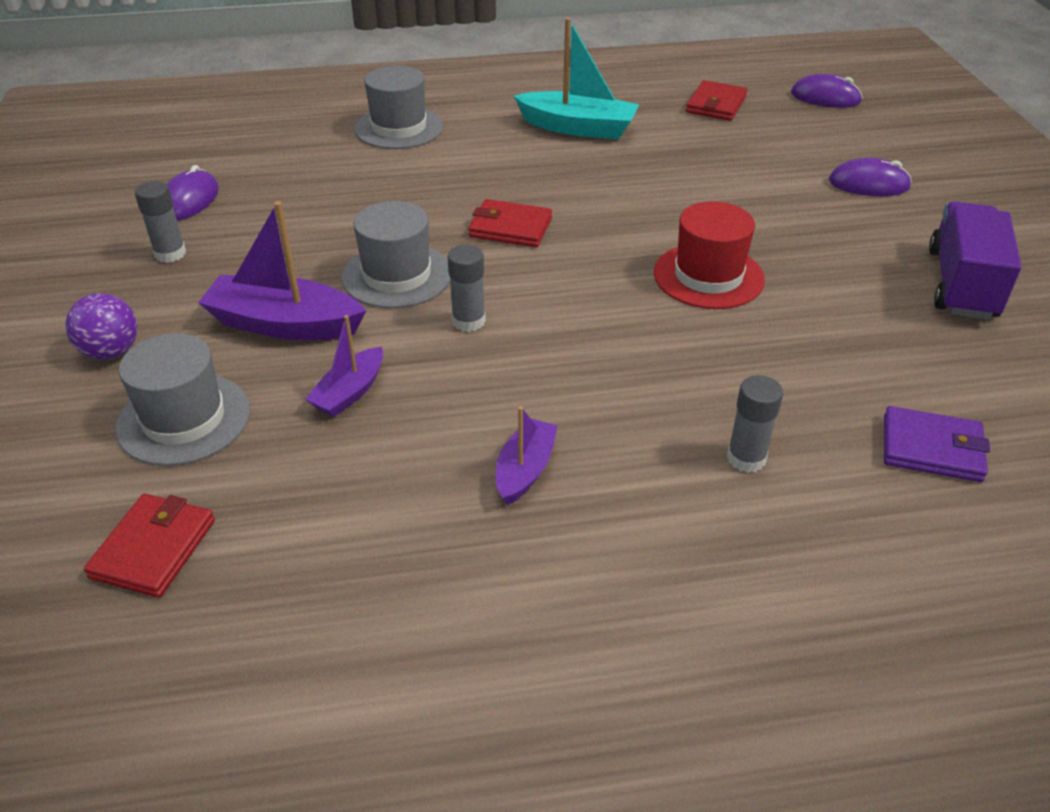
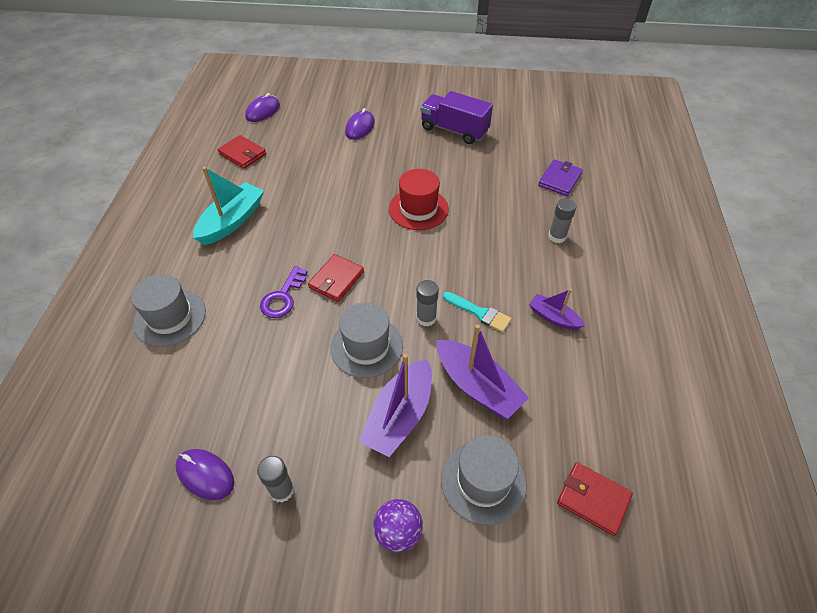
camera: 75 degrees left, 10 degrees up
(350, 392) = (477, 386): purple boat -> purple boat, size x1.73
(460, 193) = (283, 297): none -> purple key
(500, 376) = (479, 313): none -> turquoise brush

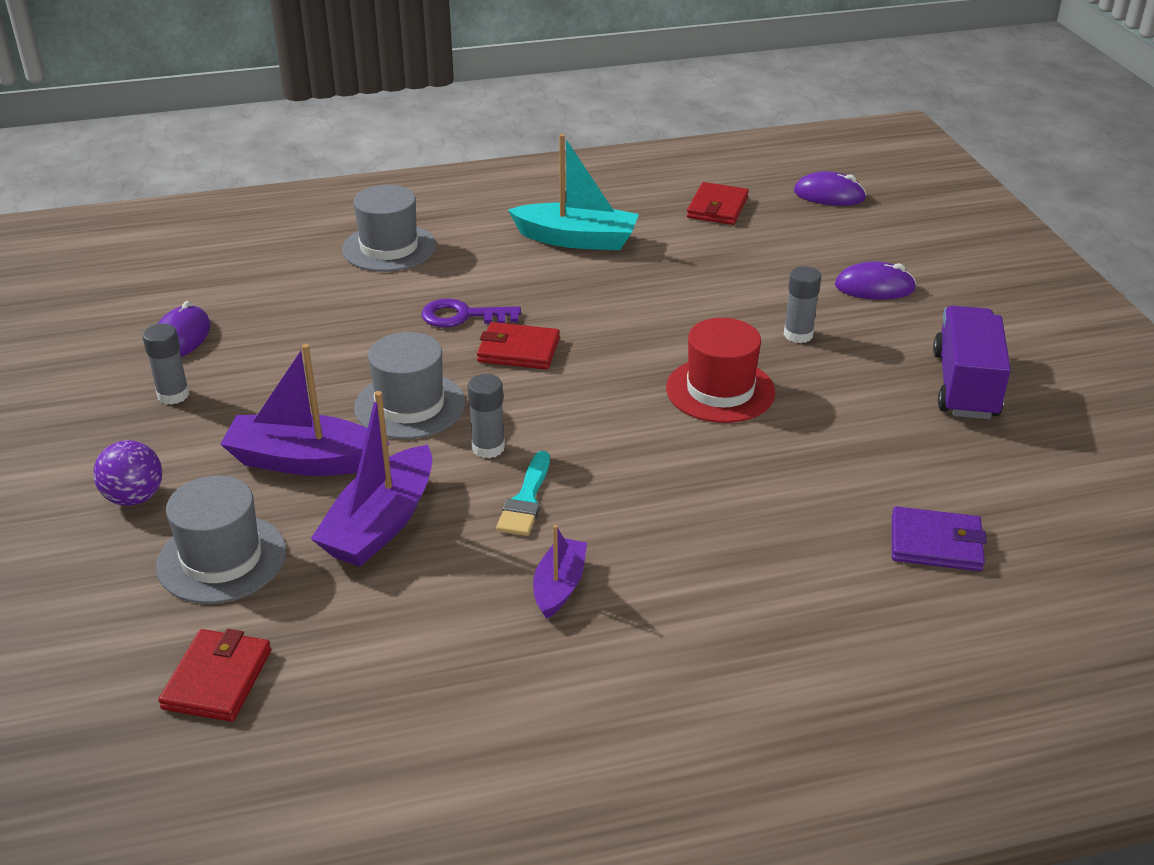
camera: 70 degrees right, 15 degrees down
(557, 236) = (765, 563): grey glue stick -> grey glue stick (798, 335)

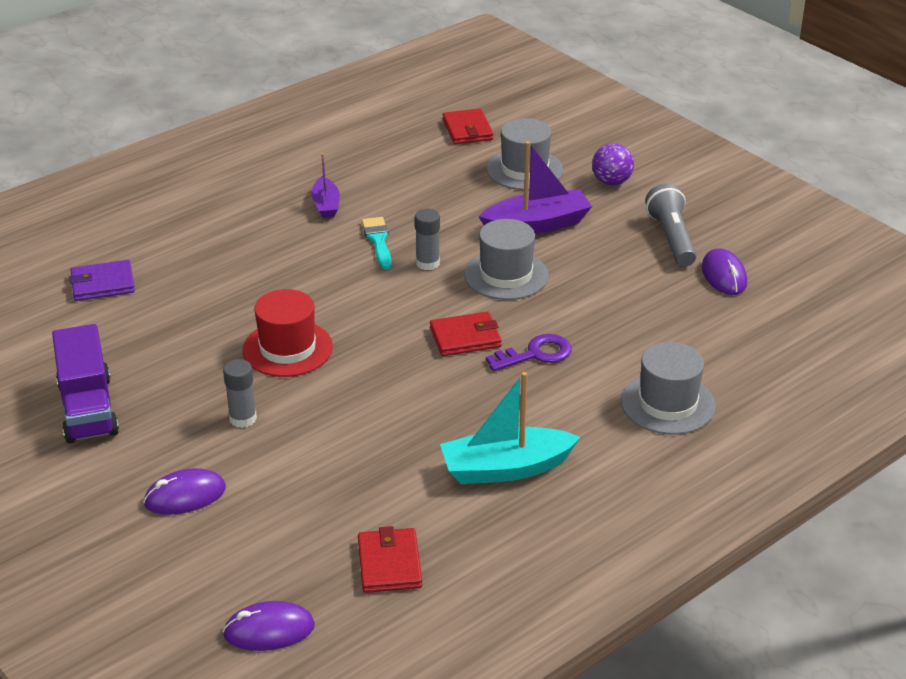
camera: 155 degrees right, 0 degrees up
(173, 395) = (671, 238): grey glue stick -> grey flashlight
(380, 524) = (454, 206): purple boat -> none

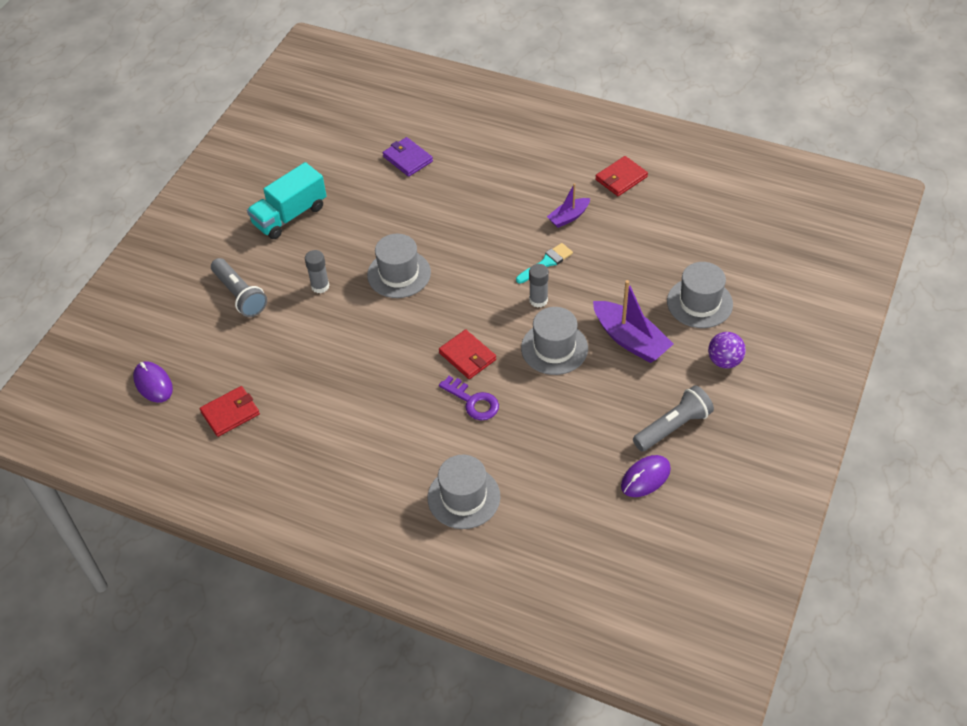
camera: 65 degrees right, 15 degrees up
(88, 409) = (290, 215): purple truck -> turquoise truck
(185, 496) = (240, 295): purple mouse -> grey flashlight
(287, 348) = (399, 274): red hat -> grey hat
(467, 130) = (728, 247): red wallet -> red wallet (621, 178)
(505, 468) = (345, 433): turquoise boat -> none

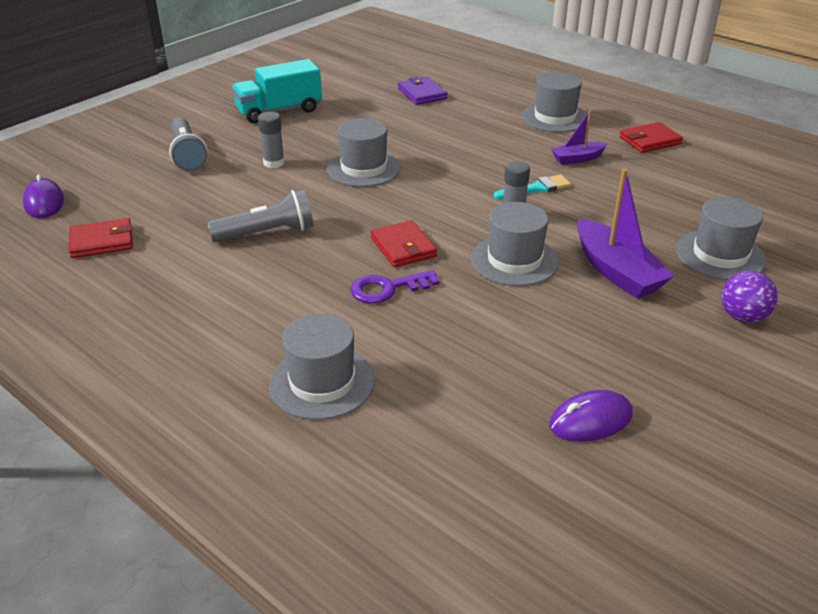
camera: 15 degrees right, 15 degrees down
(473, 401) = (388, 288): purple key -> purple key turned 105 degrees clockwise
(535, 165) = (555, 117): none -> grey hat
(673, 427) = (649, 371): grey flashlight -> grey flashlight (267, 233)

